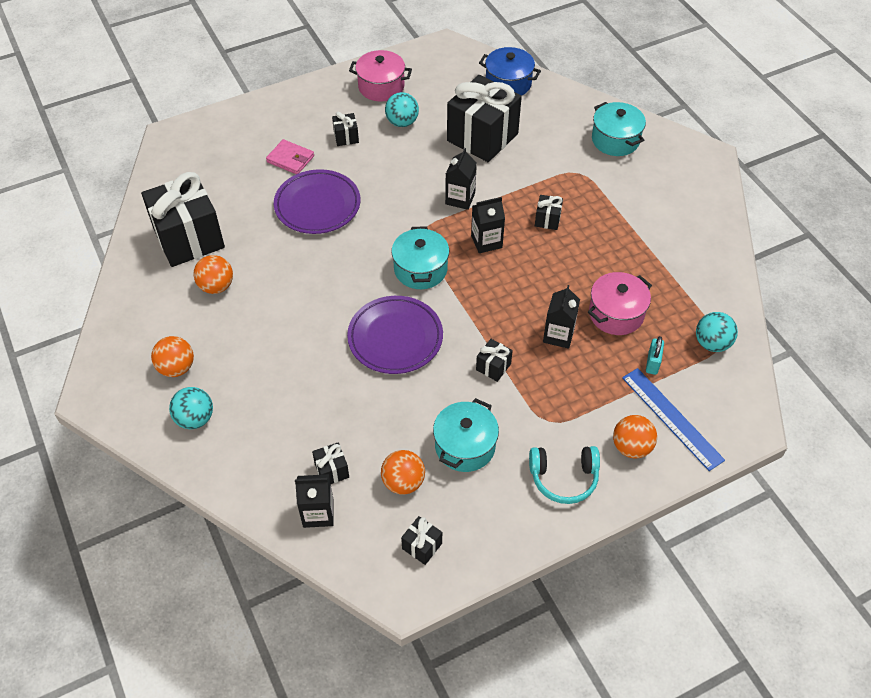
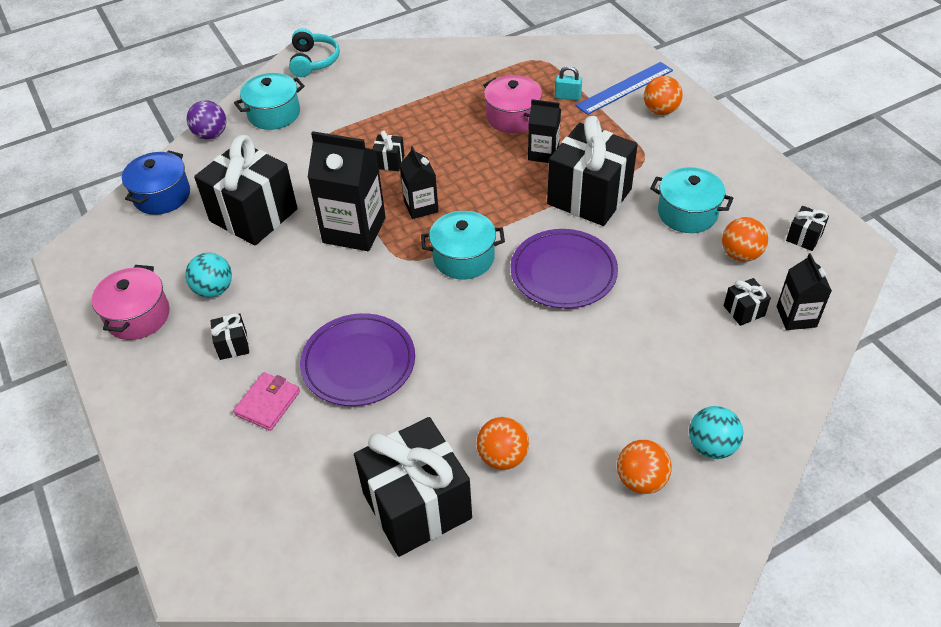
camera: 90 degrees left, 5 degrees down
(460, 198) = (354, 230): black carton -> black carton, size x1.75
(493, 367) = (589, 197): black gift -> black gift, size x2.39
(564, 478) = (703, 149): turquoise headphones -> turquoise headphones (313, 61)
(585, 103) = (211, 135): none -> purple ball
(712, 343) = (540, 63): turquoise ball -> none

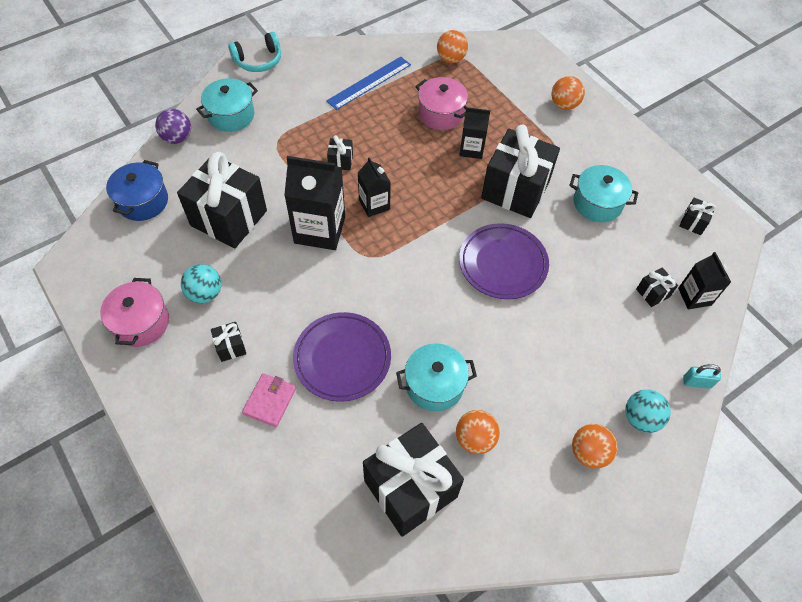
camera: 10 degrees left, 10 degrees up
(313, 61) = (258, 60): turquoise headphones -> turquoise headphones turned 75 degrees clockwise
(463, 258) = (417, 253): turquoise pot -> turquoise pot (434, 385)
(567, 97) = (485, 93): turquoise padlock -> turquoise padlock (696, 382)
(624, 88) = (531, 83): blue ruler -> blue ruler (369, 82)
(740, 254) = (644, 241): orange ball -> orange ball (451, 59)

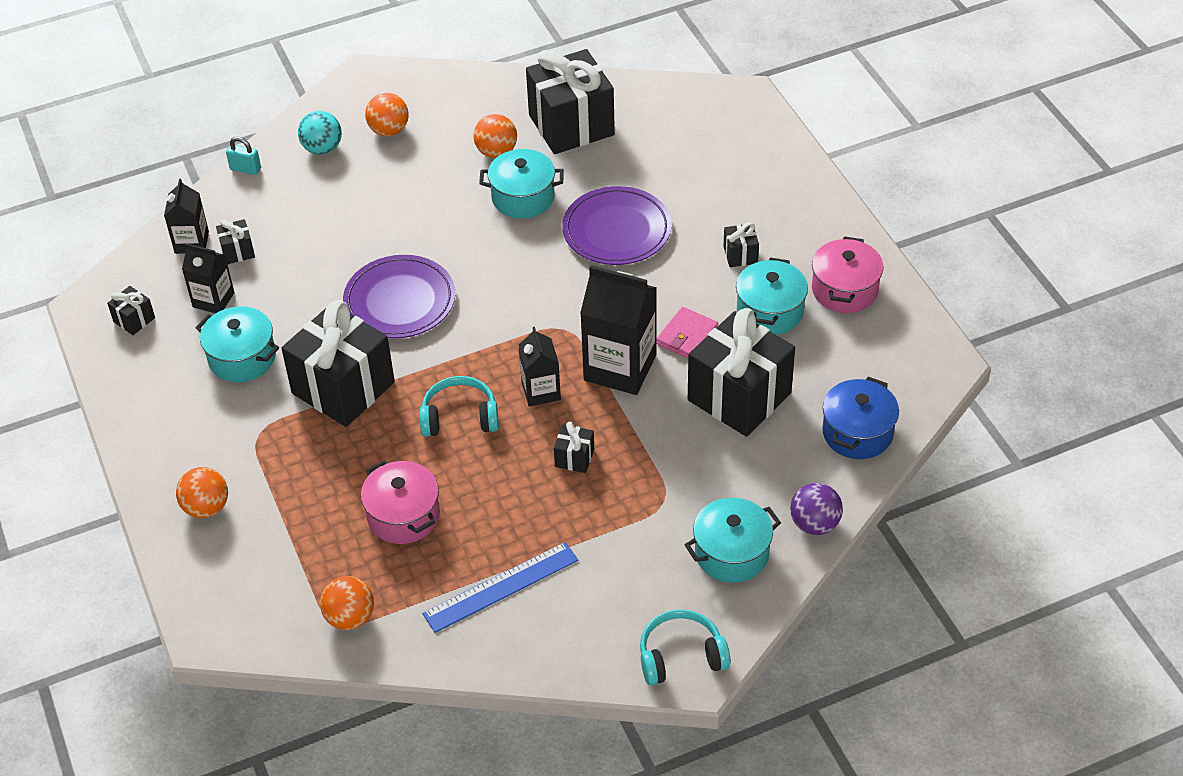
camera: 165 degrees left, 10 degrees down
(205, 293) = (770, 311): turquoise ball -> turquoise pot
(270, 401) = (700, 203): pink wallet -> pink wallet (687, 336)
(426, 179) = (460, 417): none -> turquoise headphones
(471, 149) = (379, 453): black carton -> black carton (213, 300)

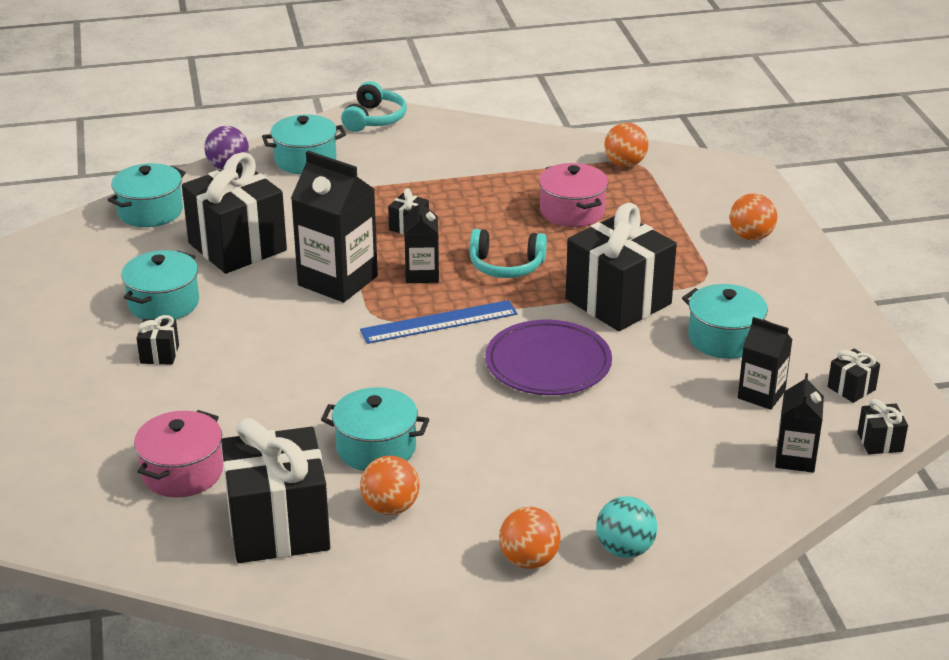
camera: 170 degrees left, 15 degrees down
(237, 251) = (736, 440): black gift -> black gift (880, 442)
(245, 169) = (732, 538): turquoise padlock -> none
(501, 587) = (499, 165): blue ruler -> blue ruler (439, 322)
(617, 231) = (281, 396): purple plate -> none
(681, 656) = (374, 119): turquoise headphones -> turquoise headphones turned 75 degrees counterclockwise
(687, 336) = (258, 295): pink wallet -> none
(844, 290) = (76, 310): pink pot -> pink pot (182, 472)
(857, 433) = (150, 211): blue pot -> turquoise pot

